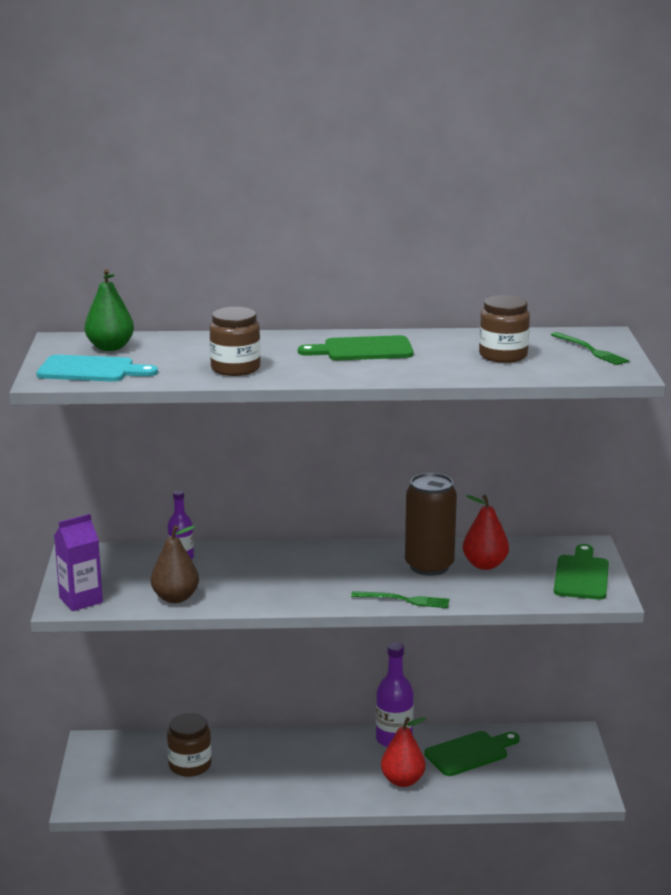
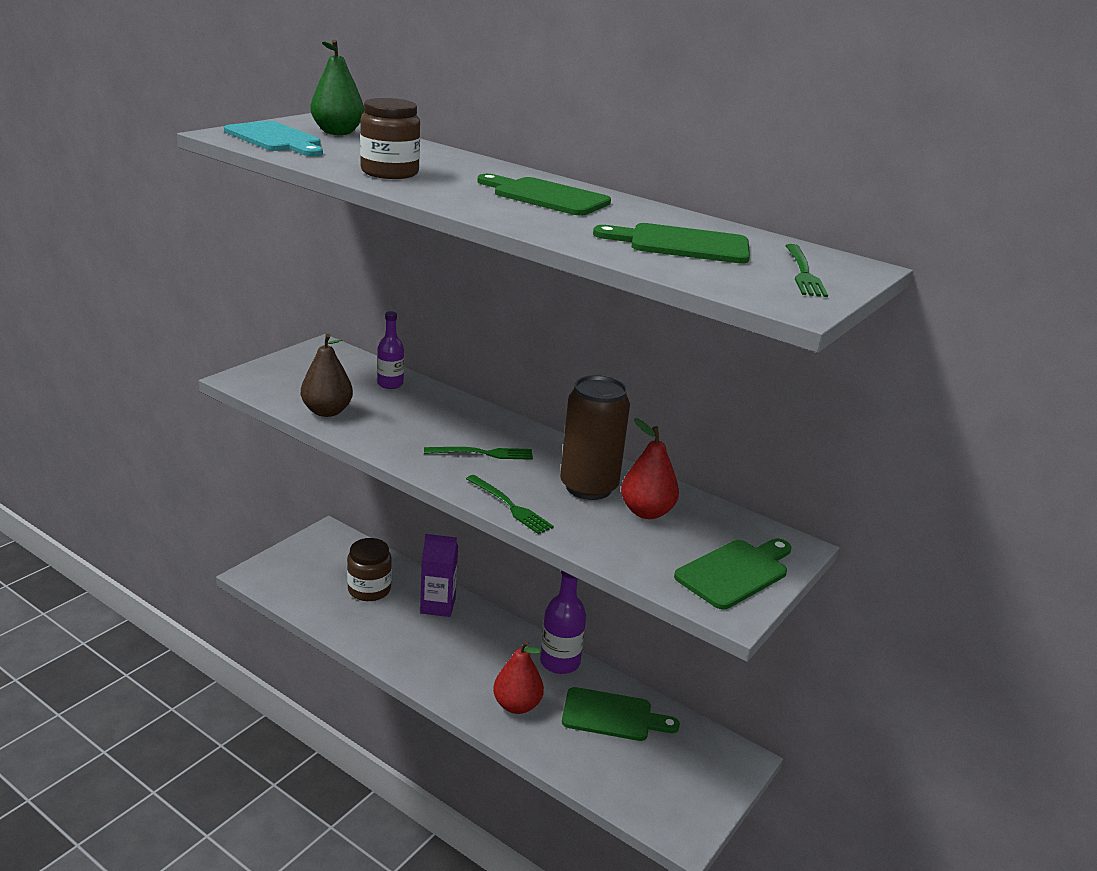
camera: 35 degrees right, 5 degrees up
(81, 600) = (259, 381): purple carton -> purple carton (438, 606)
(330, 576) = (482, 453): none -> green fork
(503, 355) = (682, 244): brown jar -> green cutting board

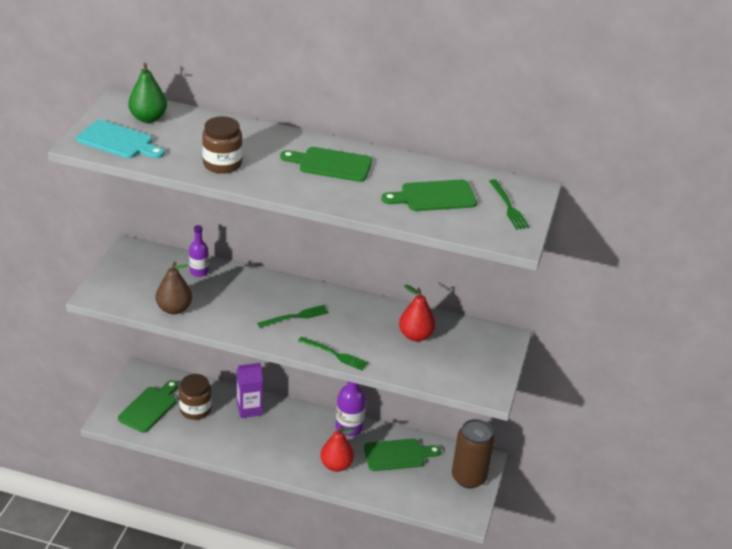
camera: 20 degrees left, 10 degrees up
(588, 487) = (373, 326): brown can -> brown can (468, 477)
(735, 572) = (482, 366): green cutting board -> green cutting board (149, 407)

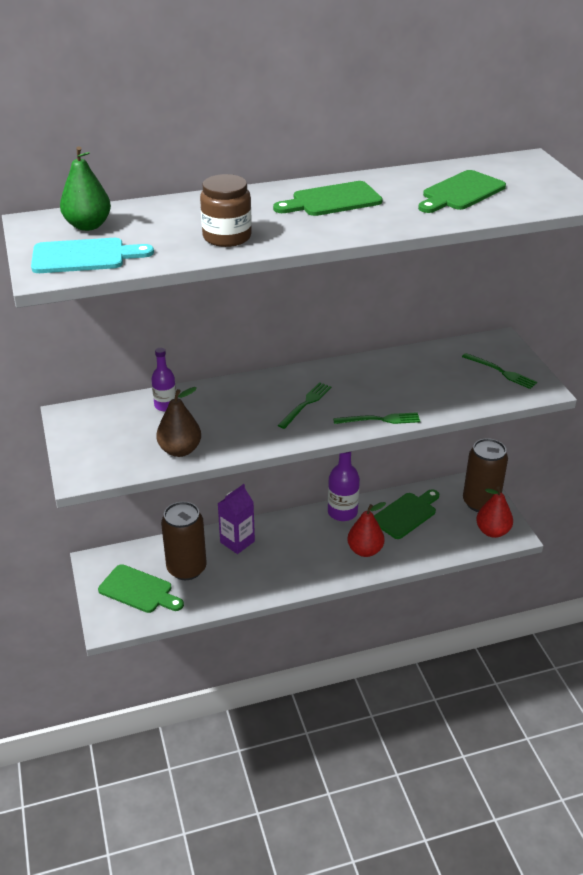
camera: 30 degrees left, 0 degrees up
(149, 407) = (138, 590): green cutting board -> green cutting board turned 120 degrees clockwise
(195, 409) = (186, 568): brown jar -> brown can
(415, 335) = (428, 372): red pear -> red pear (492, 531)
(508, 206) = (531, 178): green fork -> green fork (500, 372)

